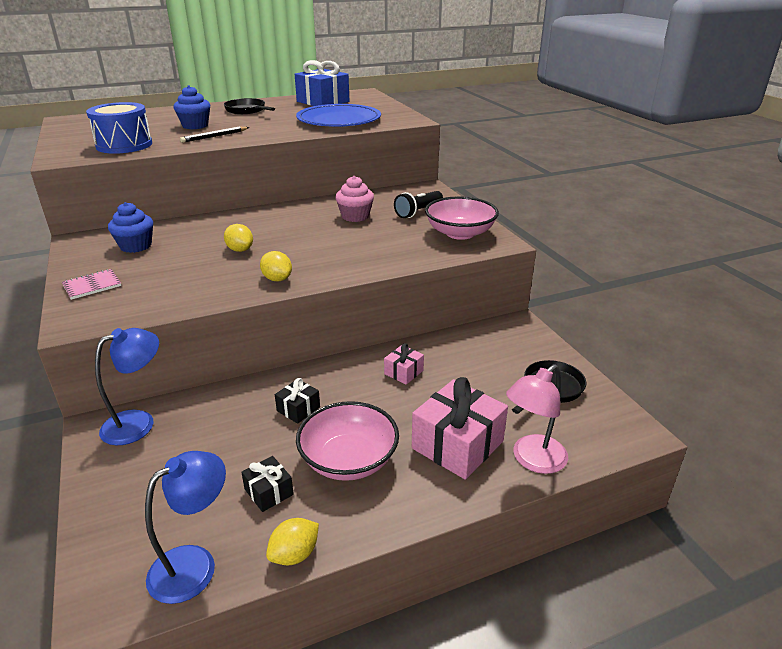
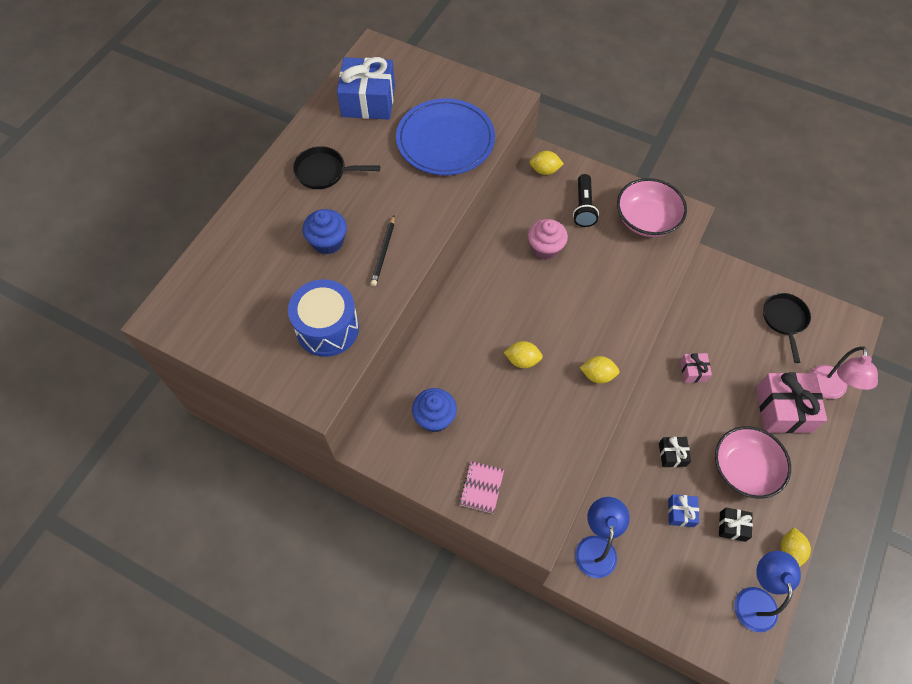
camera: 40 degrees left, 30 degrees up
(240, 449) = (681, 513): none -> blue gift
(418, 191) = (545, 170): none -> yellow lemon

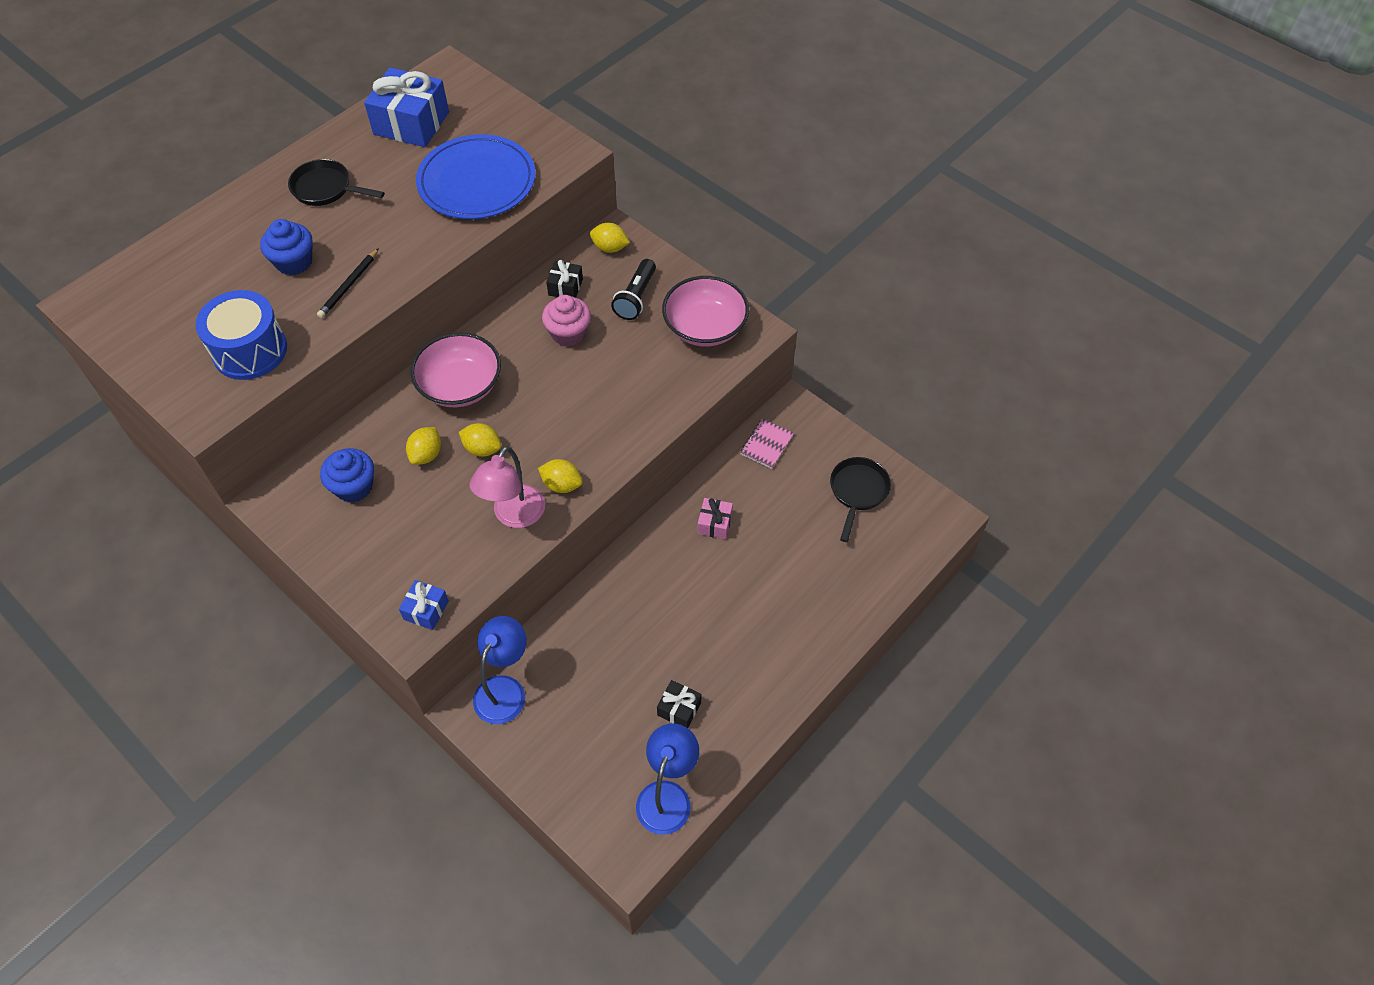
camera: 15 degrees right, 5 degrees down
(481, 487) = (371, 572): pink notebook -> pink notebook (766, 444)
(672, 454) = (644, 611): black gift -> black gift (565, 287)
(681, 513) = (623, 678): blue gift -> blue gift (426, 610)
(744, 469) = (725, 648): pink bowl -> pink bowl (460, 386)
(783, 409) = (806, 593): pink gift -> none
(790, 550) = (737, 753): yellow lemon -> yellow lemon (426, 455)
(828, 390) = (874, 584): pink lamp -> pink lamp (514, 516)

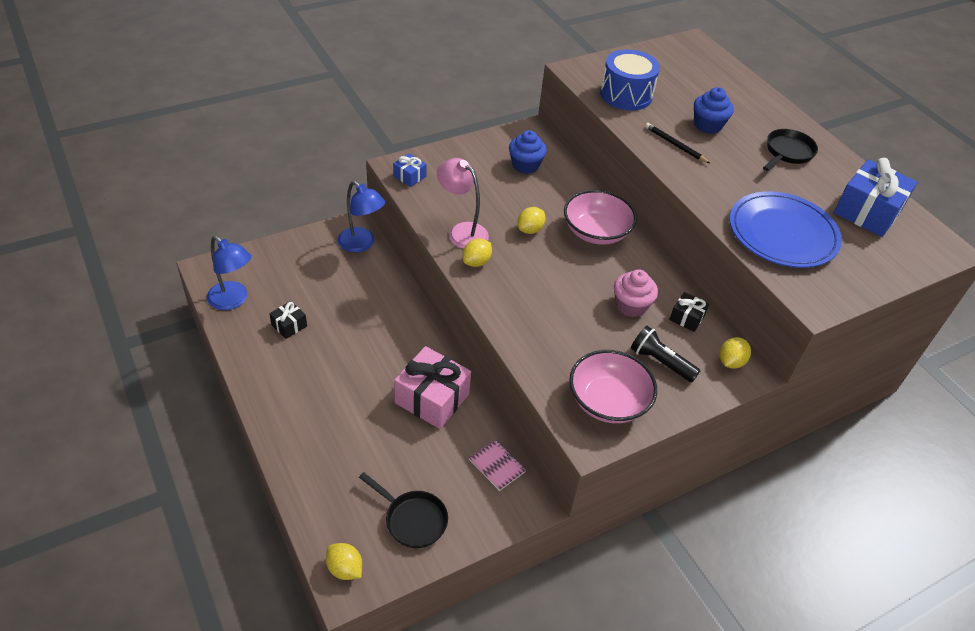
camera: 105 degrees right, 10 degrees down
(426, 455) = (537, 202): yellow lemon -> yellow lemon (345, 569)
(714, 524) = (432, 398): pink gift -> pink gift, size x2.01

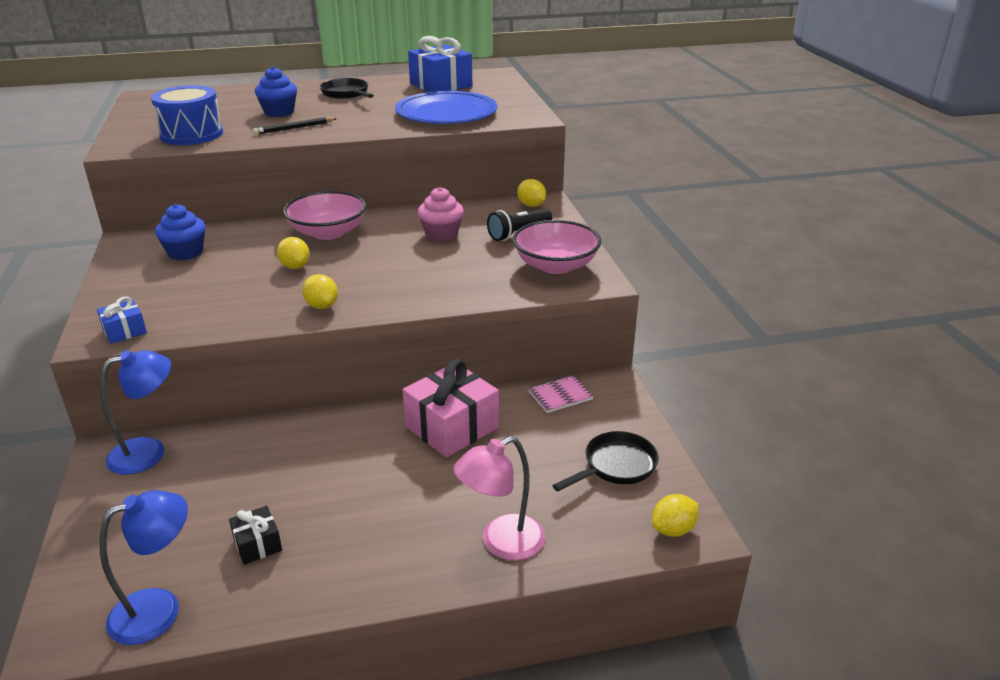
camera: 70 degrees left, 15 degrees down
(461, 231) = (262, 308): pink lamp -> pink lamp (501, 543)
(686, 318) = (471, 213): black gift -> none

